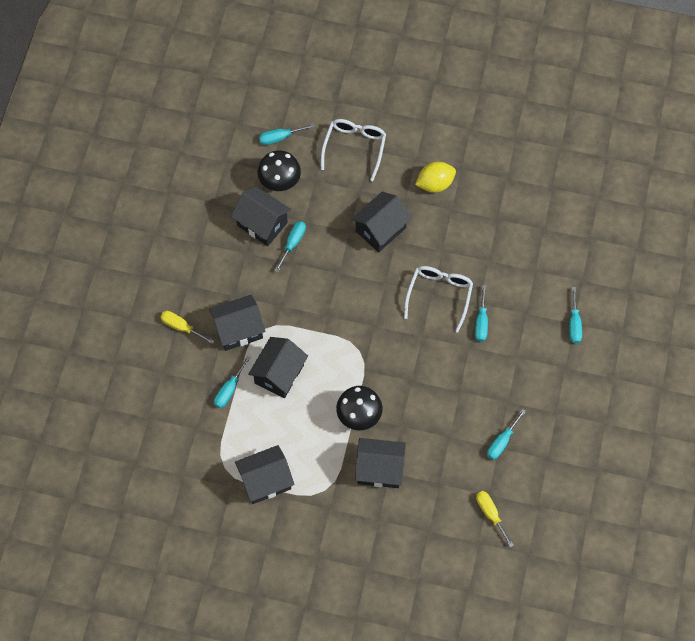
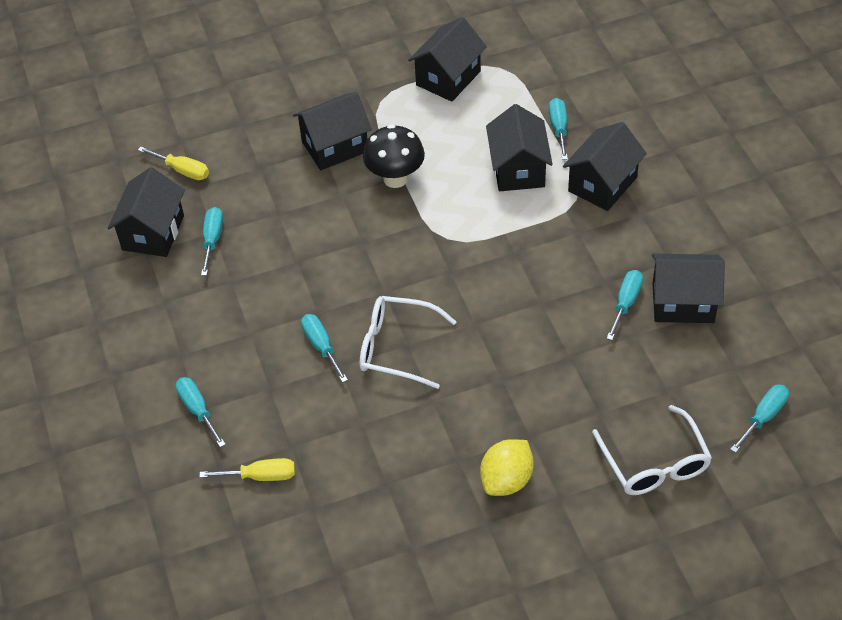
camera: 150 degrees right, 15 degrees down
(181, 327) = (667, 153): yellow screwdriver -> yellow screwdriver (261, 476)
(280, 183) = (708, 361): black mushroom -> none
(293, 243) = (626, 303): turquoise screwdriver -> turquoise screwdriver turned 150 degrees counterclockwise
(380, 229) = (531, 380): black house -> black house (153, 232)
(439, 295) = (396, 347): white glasses -> white glasses turned 120 degrees clockwise

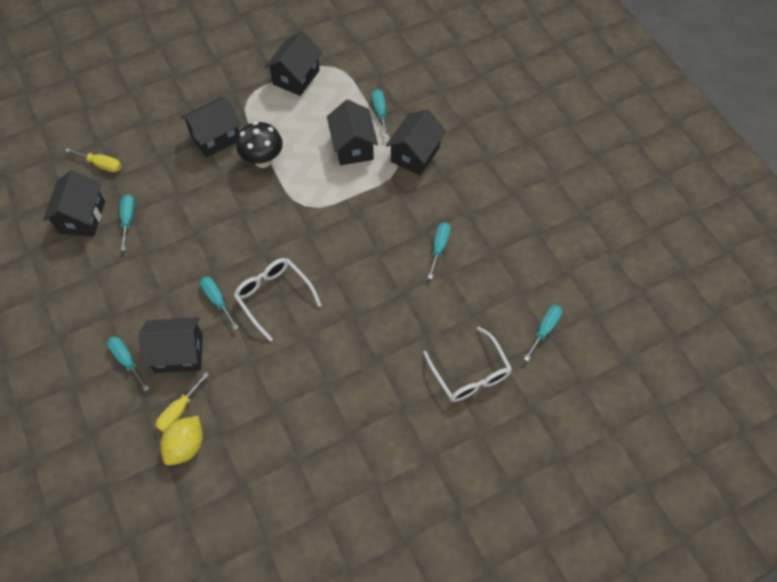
camera: 10 degrees left, 10 degrees up
(261, 476) = (179, 411): yellow screwdriver -> yellow screwdriver turned 135 degrees clockwise
(396, 347) = (273, 296): white glasses -> white glasses turned 45 degrees clockwise
(506, 480) = (363, 397): yellow lemon -> yellow lemon (186, 446)
(683, 303) = (480, 244): black house -> black house (179, 353)

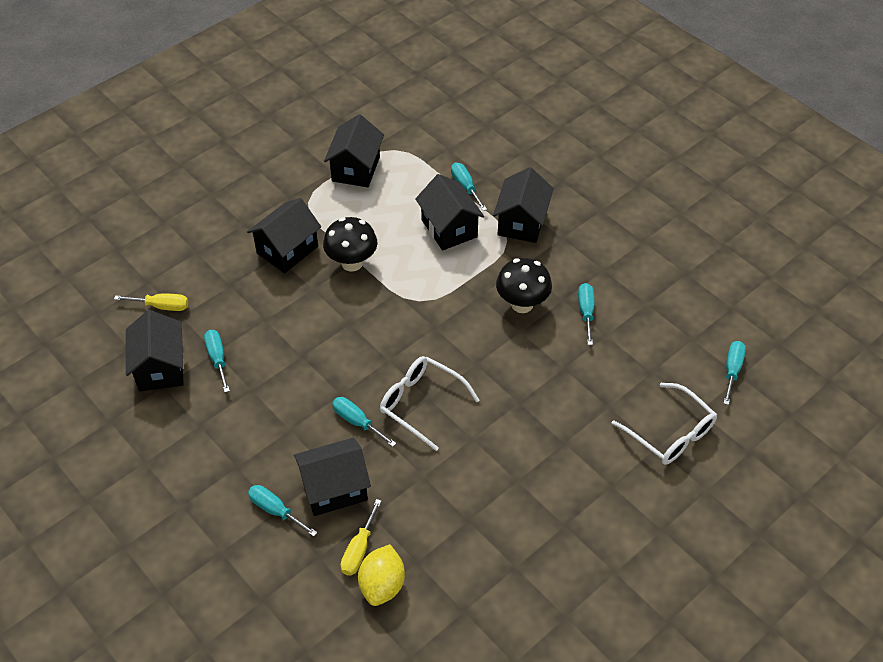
camera: 15 degrees left, 10 degrees down
(388, 228) = (522, 304): none -> black mushroom

